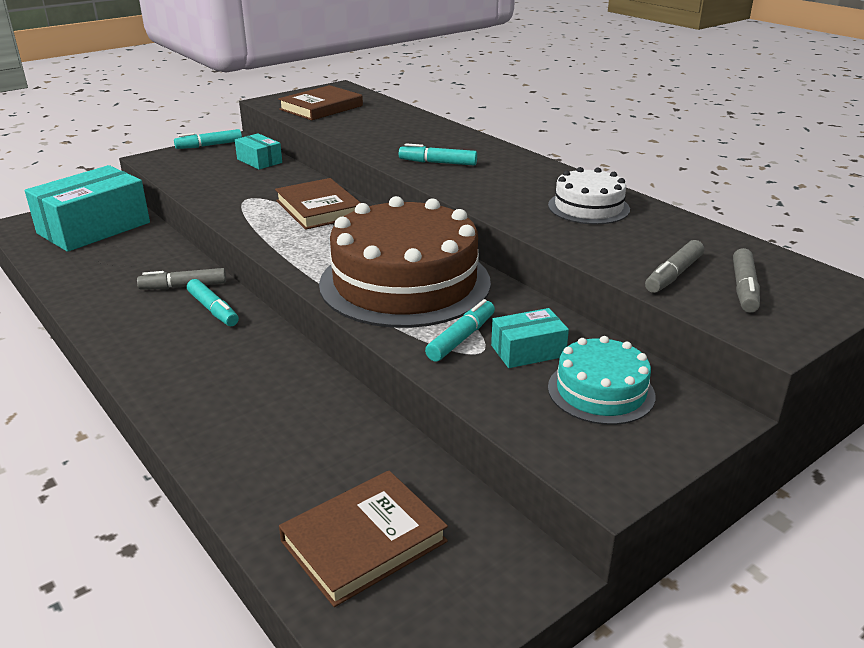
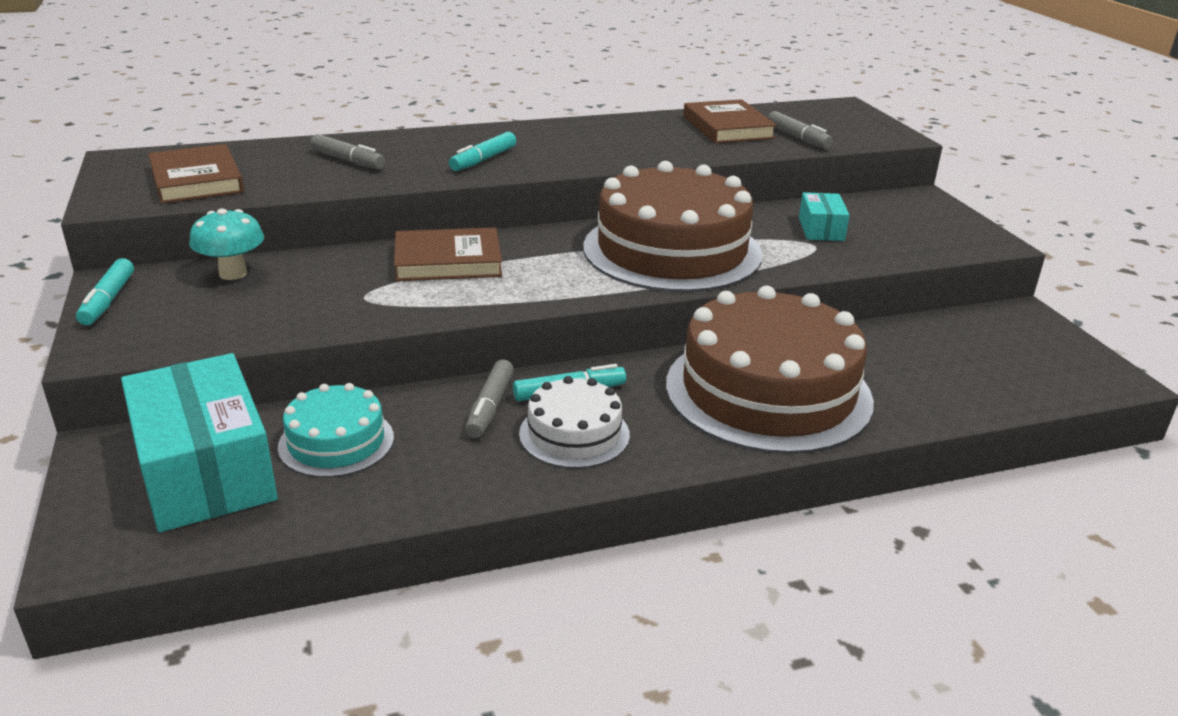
camera: 70 degrees left, 0 degrees up
(249, 396) = (768, 391): none -> brown cake
(259, 161) = (233, 273): turquoise box -> turquoise mushroom
(364, 541) = (991, 368): brown book -> brown book (728, 127)
(461, 338) = (790, 247): turquoise marker -> none
(588, 207) = (654, 132): white cake -> white cake (574, 434)
(601, 391) = (886, 219): turquoise cake -> turquoise cake (336, 442)
(744, 289) = (828, 127): grey marker -> grey marker (348, 161)

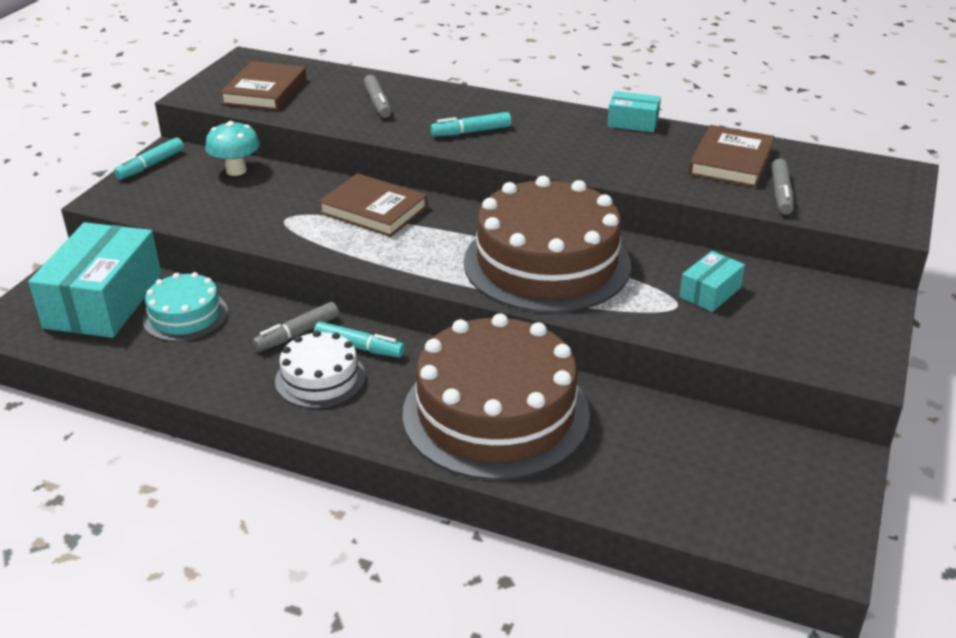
camera: 40 degrees right, 5 degrees up
(609, 120) = (633, 122): none -> turquoise box

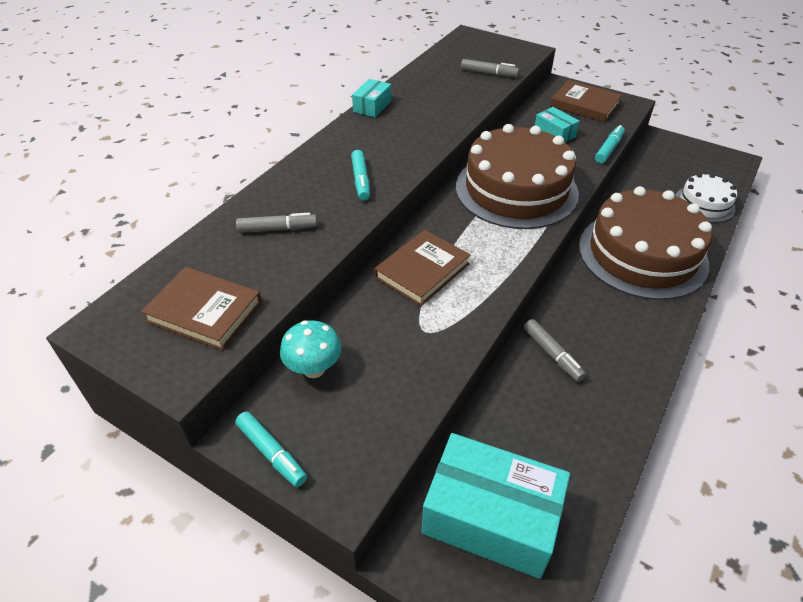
camera: 80 degrees left, 10 degrees up
(185, 315) = (521, 438): turquoise cake -> none
(320, 378) = (612, 342): white cake -> white cake (704, 204)
(359, 347) = (570, 317): turquoise marker -> turquoise marker (609, 149)
(731, 161) = (443, 81): brown book -> brown book (584, 105)

